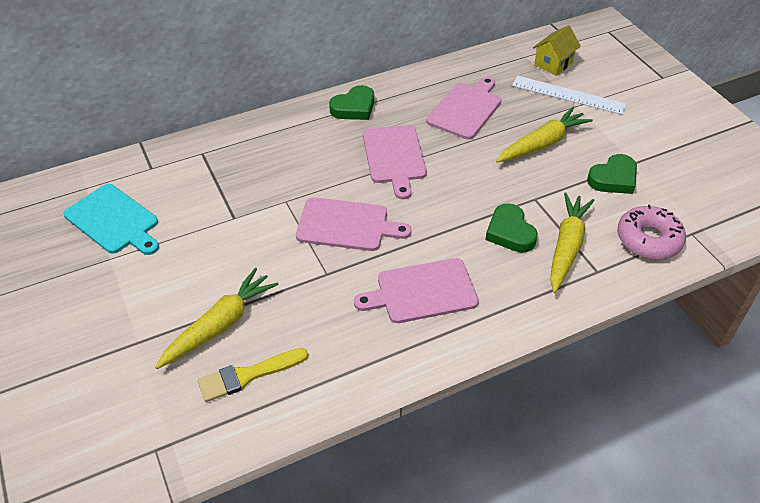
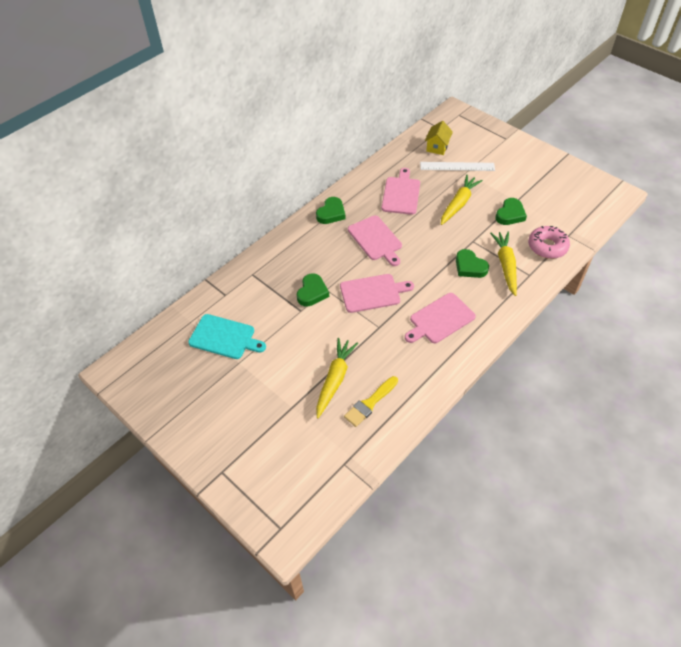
camera: 20 degrees left, 5 degrees up
(264, 199) = (312, 292): none -> green heart

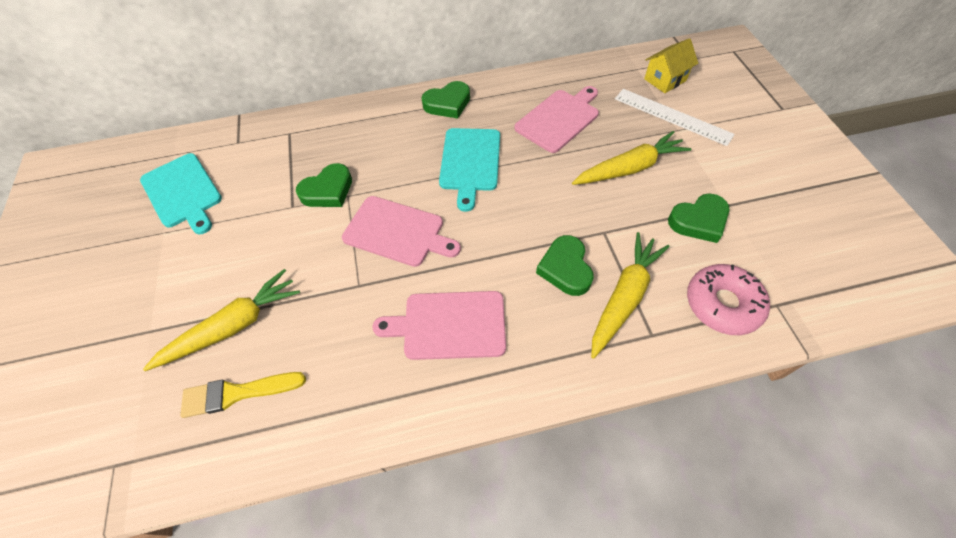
camera: 35 degrees right, 5 degrees up
(375, 239) = (470, 162): pink cutting board -> turquoise cutting board

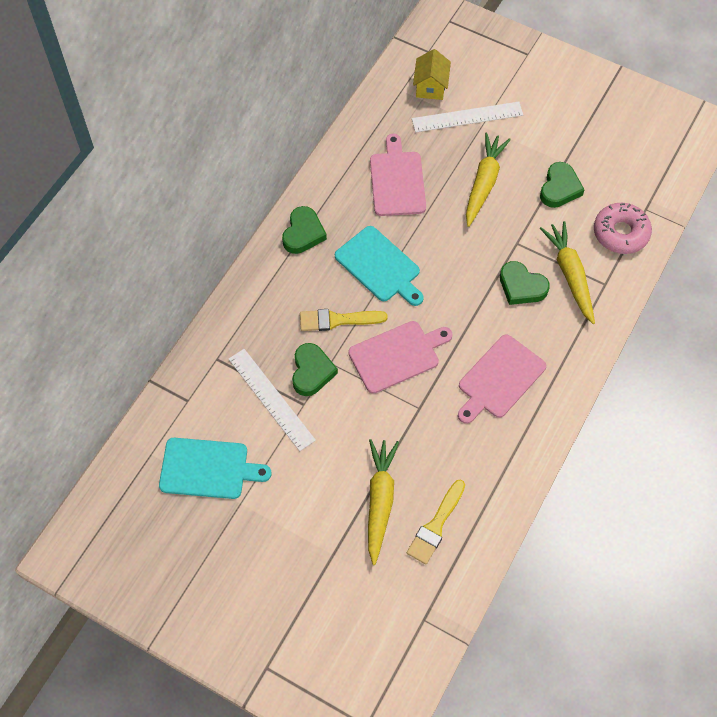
camera: 50 degrees left, 5 degrees up
(279, 184) = (271, 399): none -> white ruler
(392, 172) = (337, 320): none -> yellow brush

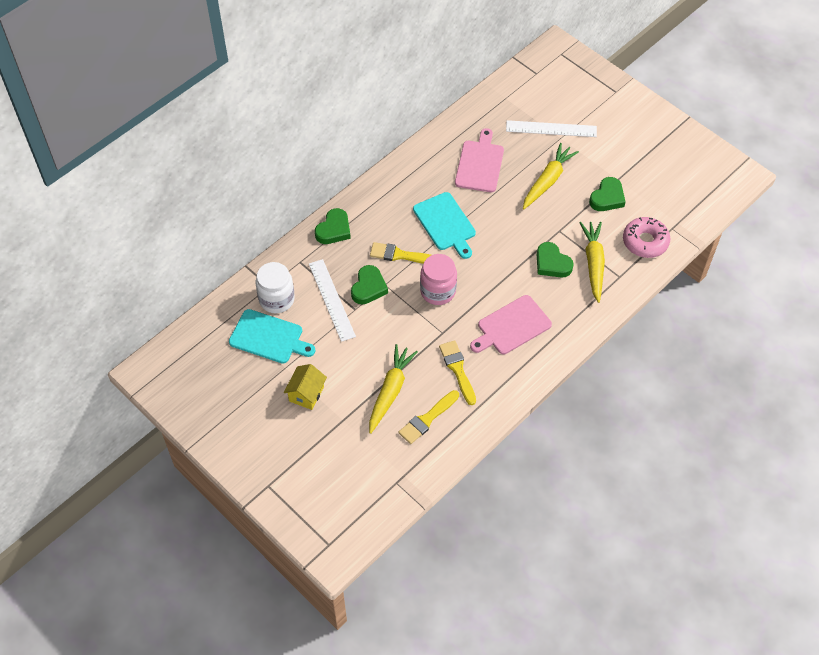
camera: 15 degrees right, 5 degrees down
(202, 415) = (276, 299): none -> white jar
(303, 233) = (394, 186): green heart -> green heart (334, 230)
(397, 355) = (438, 291): pink cutting board -> pink jar
(430, 86) = (529, 100): yellow house -> yellow house (306, 394)
(452, 451) = (457, 369): none -> yellow brush

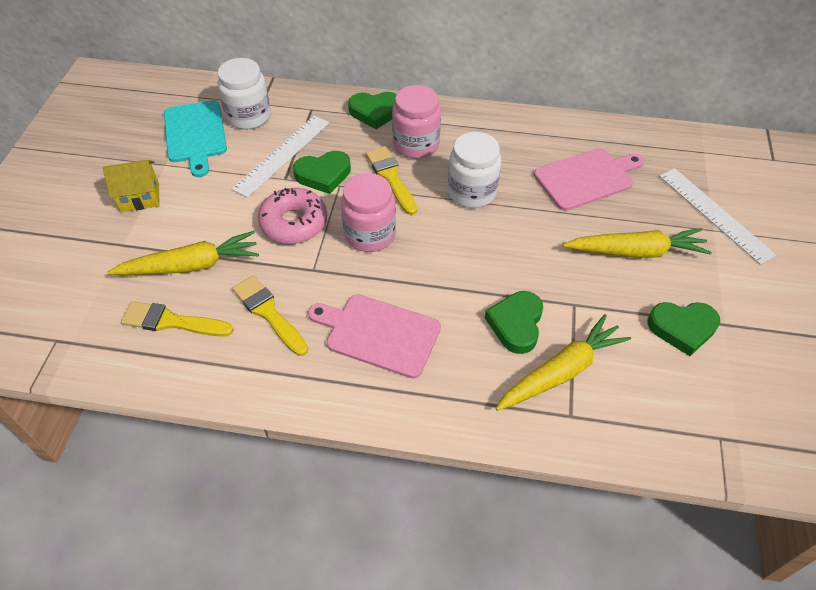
camera: 55 degrees right, 5 degrees down
(382, 226) = (416, 144): none -> pink jar
(445, 224) = (471, 192): turquoise cutting board -> white jar
(457, 369) = (268, 313): yellow brush -> yellow brush turned 75 degrees counterclockwise
(645, 242) = (661, 415): pink donut -> pink donut (294, 223)

